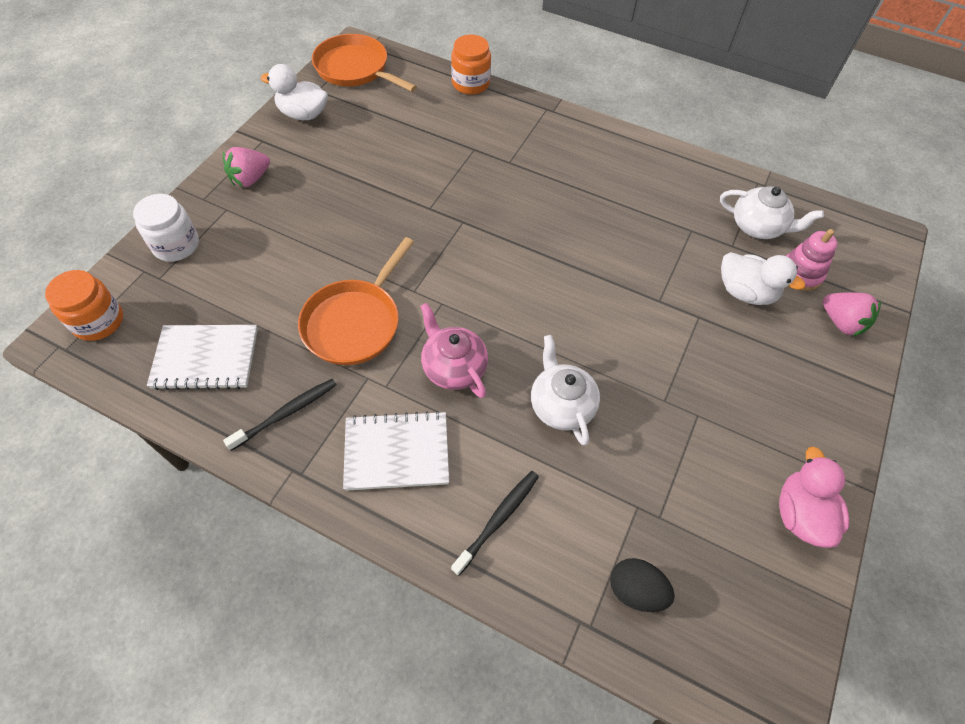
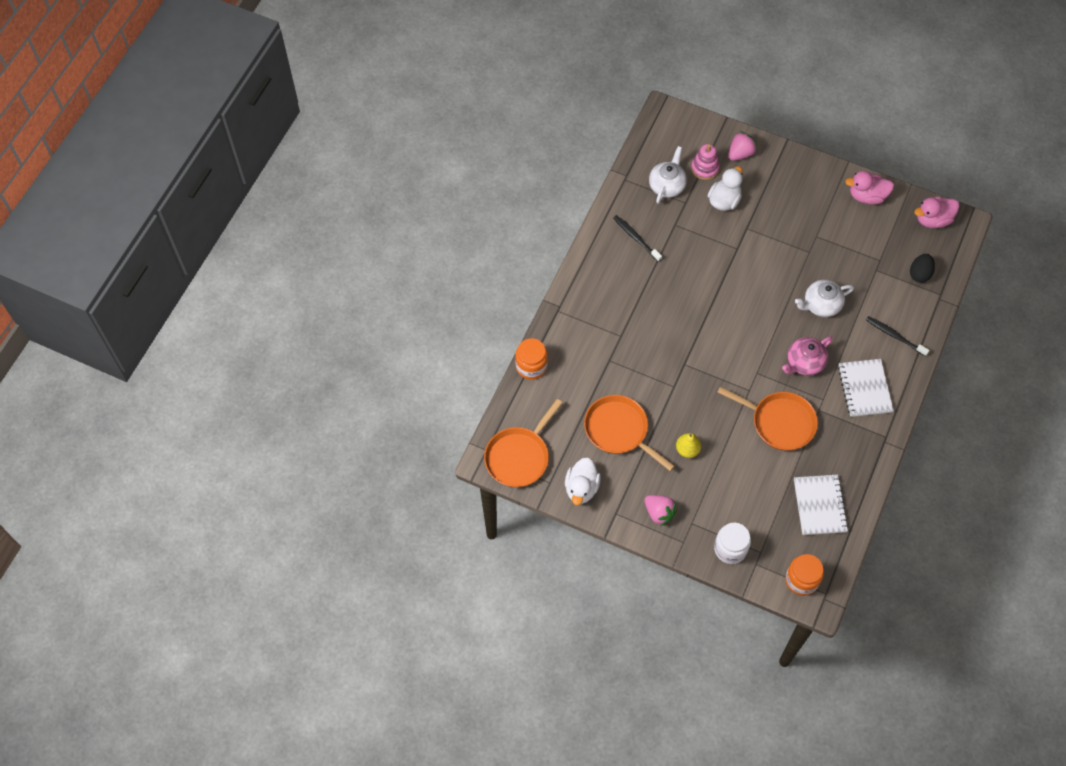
camera: 90 degrees left, 5 degrees up
(286, 413) = (850, 451): black toothbrush -> black toothbrush (636, 238)
(332, 213) = (687, 450): none -> yellow pear
(373, 151) = (619, 430): none -> orange pan
(769, 641) = (933, 220): none -> pink duck

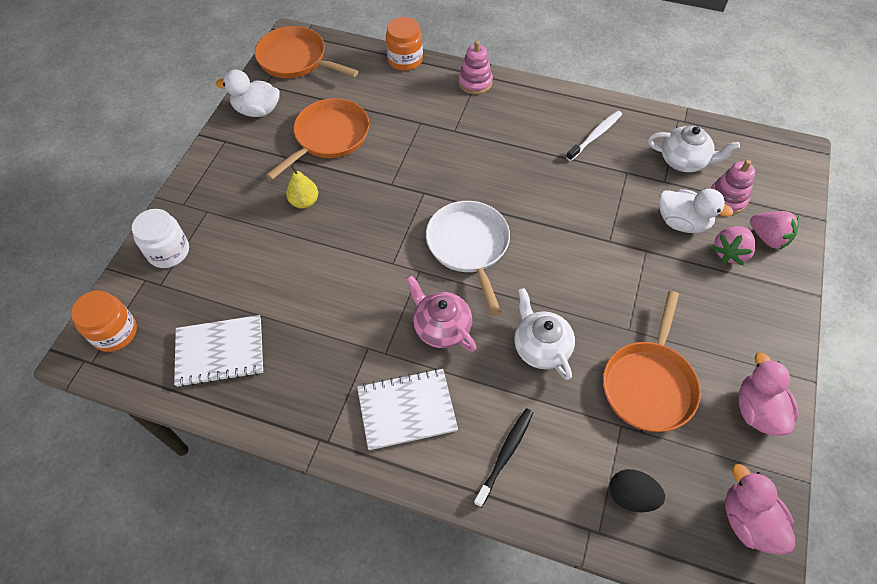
camera: 85 degrees right, 5 degrees down
(566, 314) = (475, 82): none -> pink stacking toy
(636, 238) = (595, 135): black toothbrush -> white toothbrush
(659, 513) = (222, 179): pink strawberry -> pink strawberry (730, 252)
(737, 338) = (469, 246): none -> white pan
(779, 422) = (346, 299): orange pan -> orange pan (649, 384)

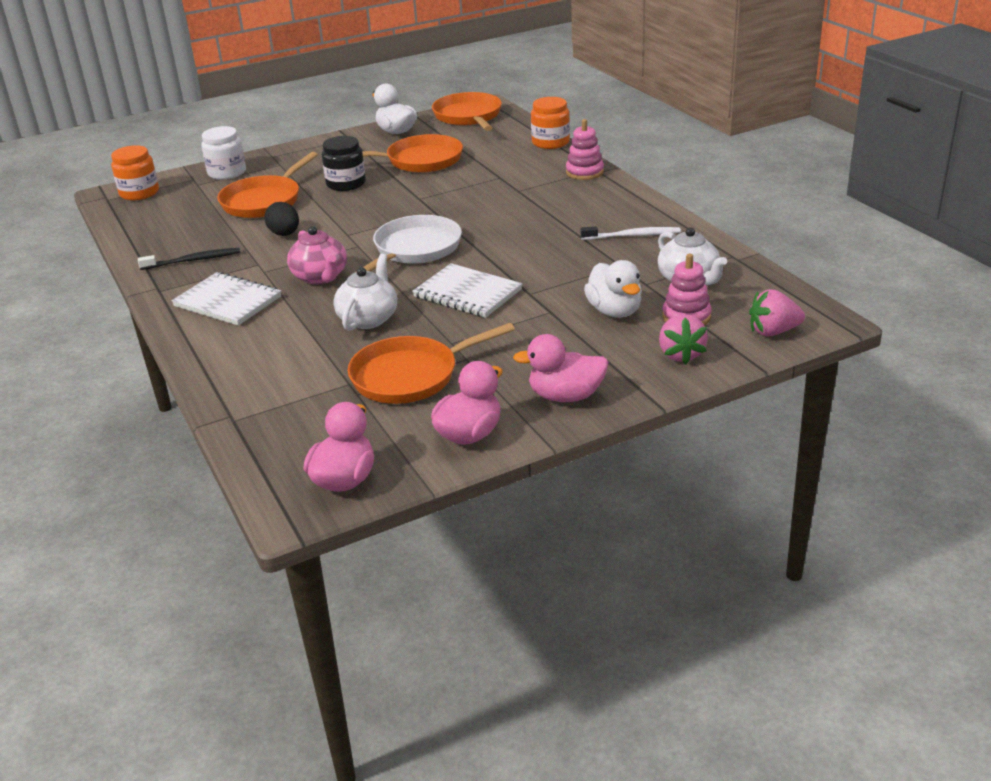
camera: 45 degrees right, 25 degrees down
(220, 352) = (175, 226): white notebook -> white notebook (467, 293)
(260, 267) = (264, 201): none -> orange pan
(304, 202) = (346, 184): yellow pear -> black jar
(441, 327) = (320, 277): pink teapot -> pink teapot turned 150 degrees clockwise
(505, 455) = (246, 353): black toothbrush -> black toothbrush (193, 260)
(631, 496) = (287, 418): black egg -> black egg (284, 234)
(730, 252) = (624, 346): pink strawberry -> pink strawberry (773, 332)
(760, 327) = (565, 396): none -> pink duck

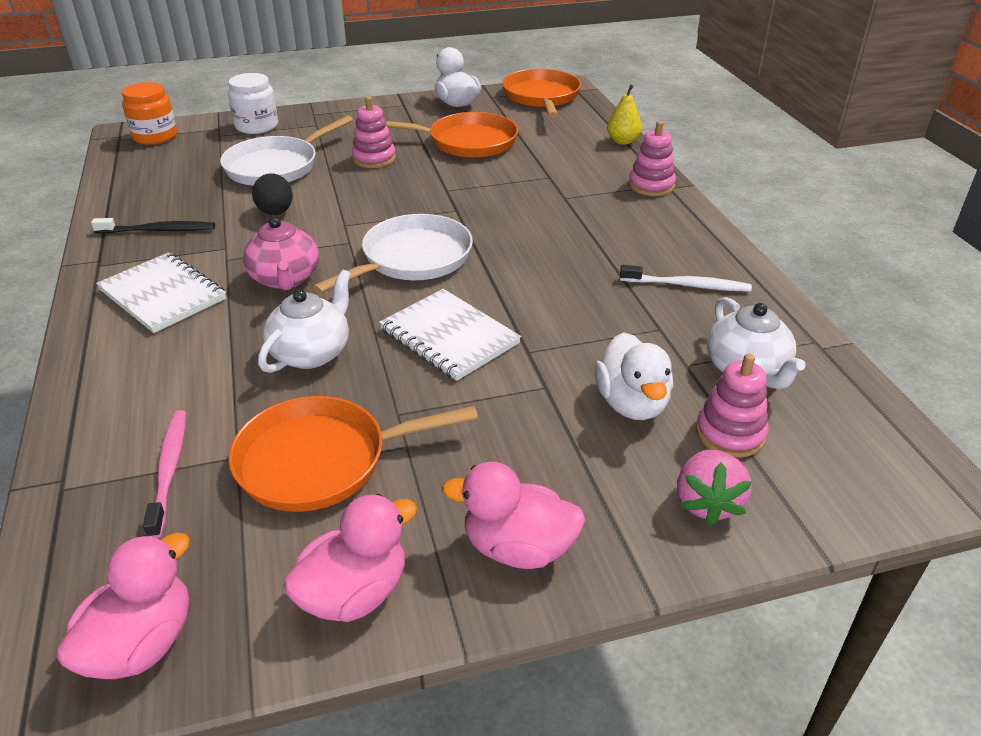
camera: 10 degrees right, 5 degrees up
(264, 201) = (276, 166): orange pan -> white pan
(305, 398) = (169, 470): none -> pink toothbrush
(346, 184) = (374, 159): black jar -> pink stacking toy
(550, 142) = (622, 141): orange jar -> yellow pear
(773, 332) = (854, 487): pink strawberry -> none

